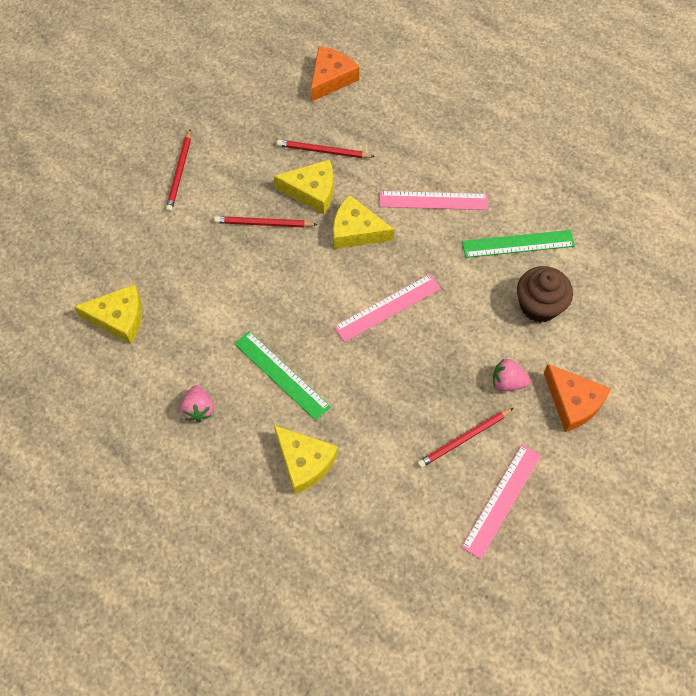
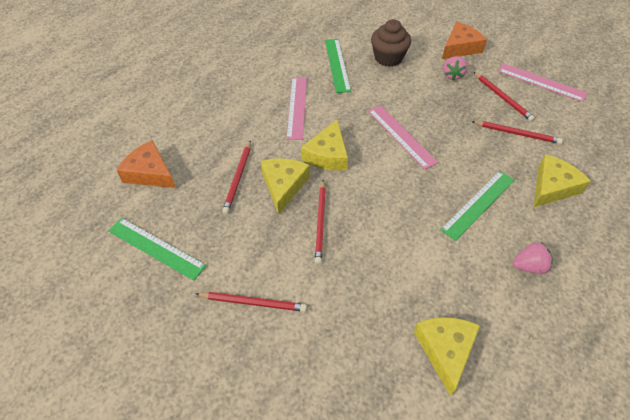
camera: 90 degrees left, 10 degrees down
(241, 97) = (156, 248): none -> green ruler
(394, 442) = (517, 133): none -> red pencil

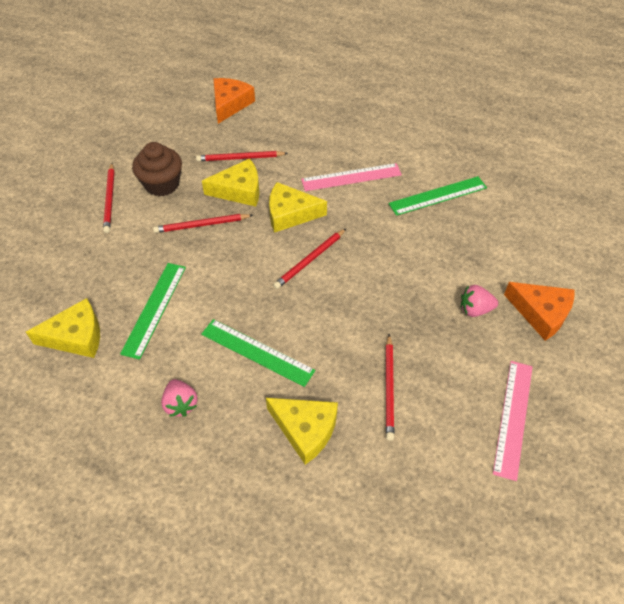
camera: 75 degrees right, 0 degrees up
(156, 248) = (153, 131): green ruler -> green ruler (154, 309)
(388, 58) = (476, 240): brown cupcake -> brown cupcake (162, 184)
(401, 136) = (340, 270): pink ruler -> none
(502, 98) = (454, 369): red pencil -> red pencil (310, 260)

